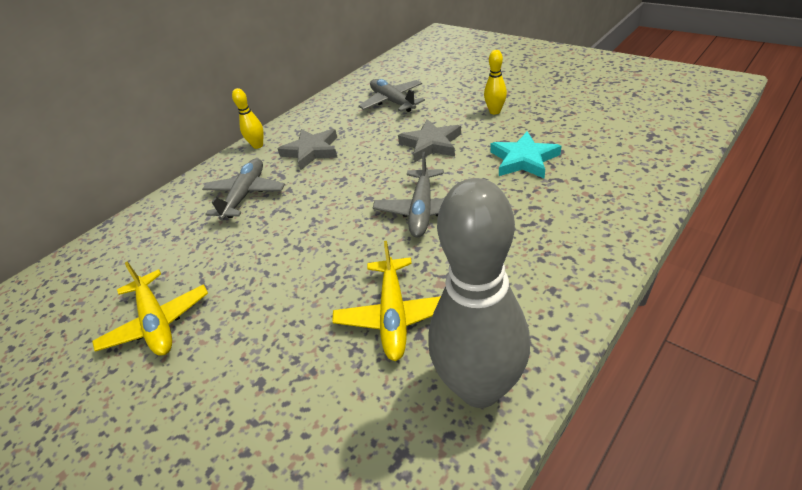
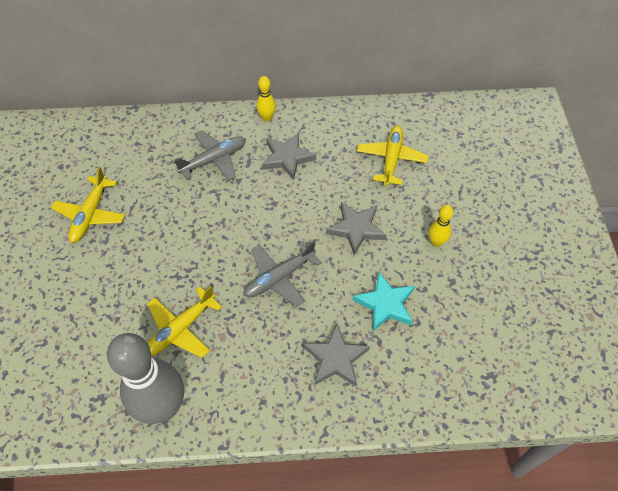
camera: 40 degrees right, 15 degrees up
(392, 102) = (391, 159): grey plane -> yellow plane
(550, 213) = (335, 358): none -> grey star

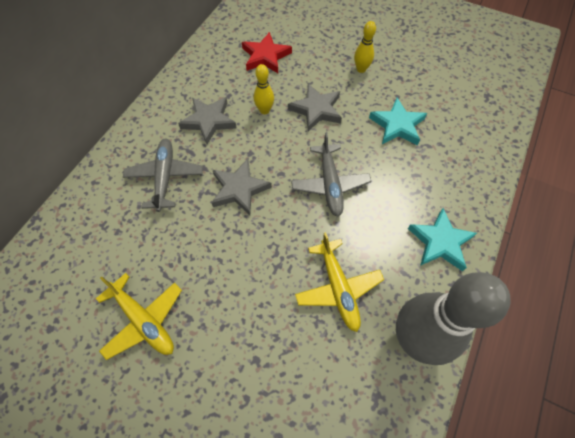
camera: 60 degrees left, 5 degrees up
(267, 118) = (151, 115): yellow bowling pin -> yellow bowling pin (264, 110)
(271, 394) = (440, 242): none -> turquoise star
(335, 358) = (429, 180): grey star -> grey star (239, 189)
(391, 159) = (265, 56): yellow plane -> red star

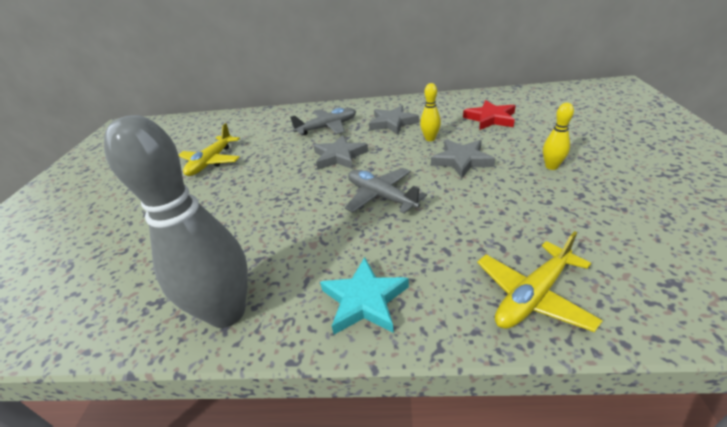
camera: 70 degrees right, 25 degrees down
(330, 184) = (381, 196): grey plane -> grey plane turned 75 degrees clockwise
(338, 288) = (268, 238): yellow plane -> yellow plane (532, 295)
(397, 125) = (504, 214): turquoise star -> none

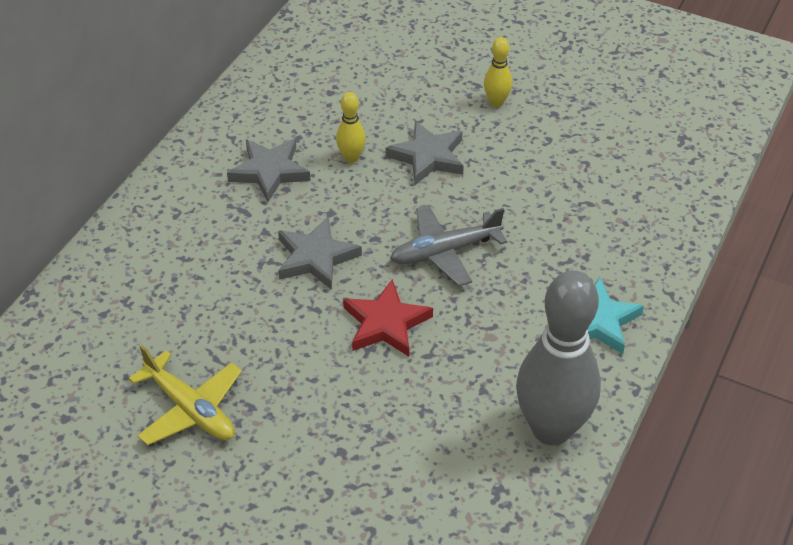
camera: 70 degrees left, 10 degrees up
(327, 127) = (209, 243): grey plane -> none
(490, 118) = (352, 84): red star -> red star (386, 323)
(532, 295) = (652, 216): yellow plane -> none

